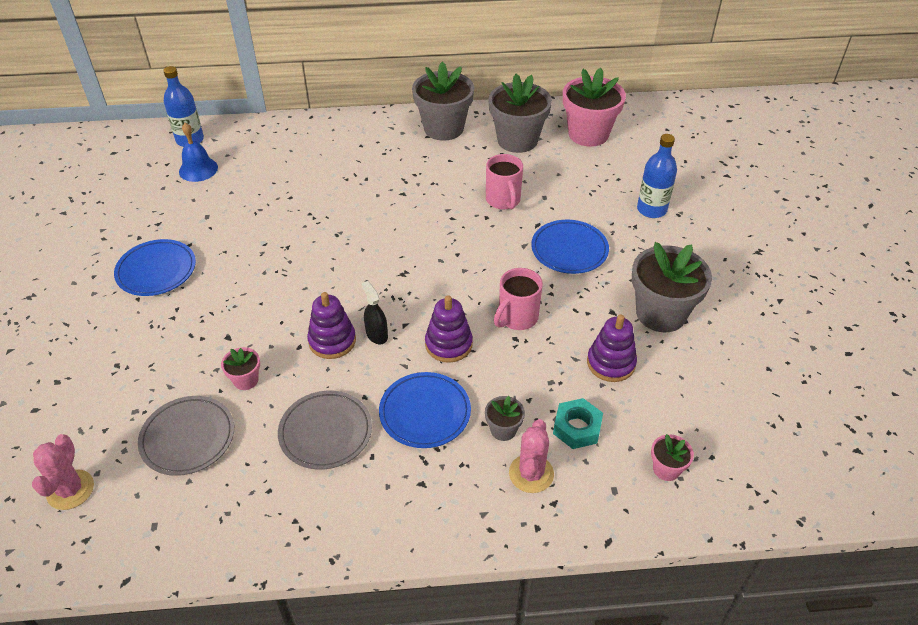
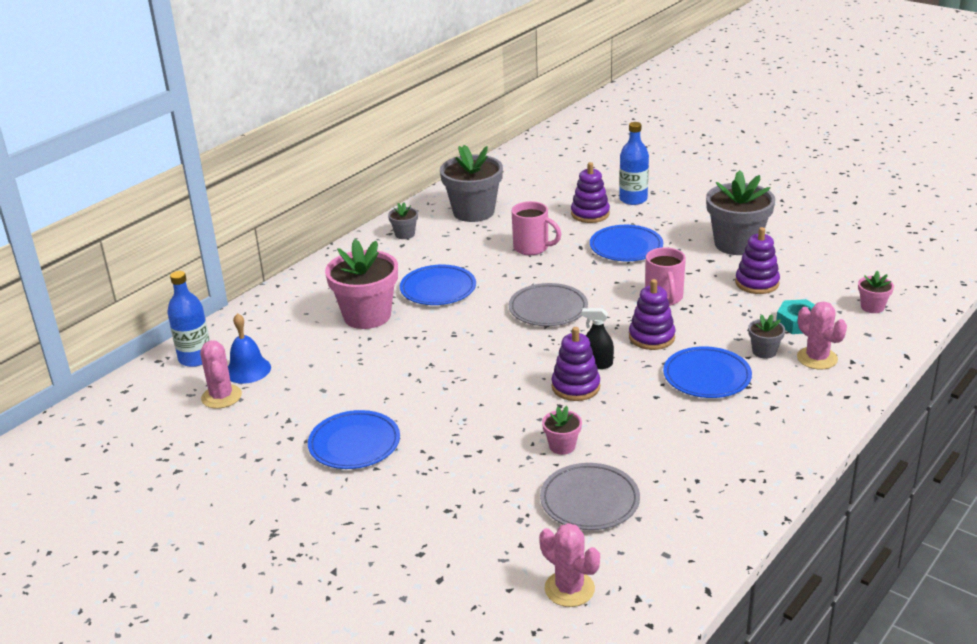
camera: 45 degrees left, 15 degrees down
(157, 178) = (221, 397): none -> pink cactus
(325, 432) = (670, 429): grey plate -> grey plate (548, 309)
(388, 189) = (438, 289): none -> blue plate
(443, 128) = (405, 234): grey flower pot -> grey flower pot, size x0.47
(588, 134) = (515, 183): pink flower pot -> pink flower pot (367, 316)
(595, 200) = (590, 214): none -> purple stacking toy

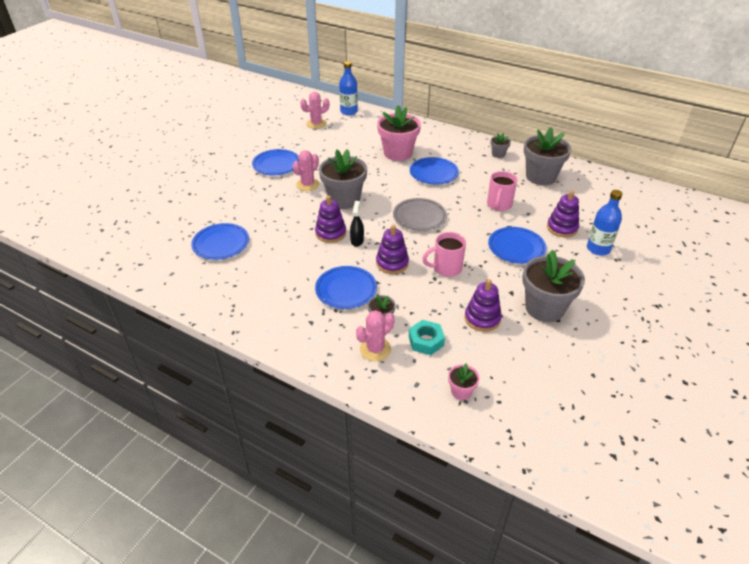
camera: 80 degrees right, 10 degrees up
(248, 370) = (340, 126): blue bell -> none
(488, 372) = (344, 199): none -> grey flower pot
(562, 446) = (271, 231): pink flower pot -> none
(569, 589) = (153, 240): pink cactus -> pink cactus (307, 185)
(589, 501) = (221, 244): grey plate -> blue plate

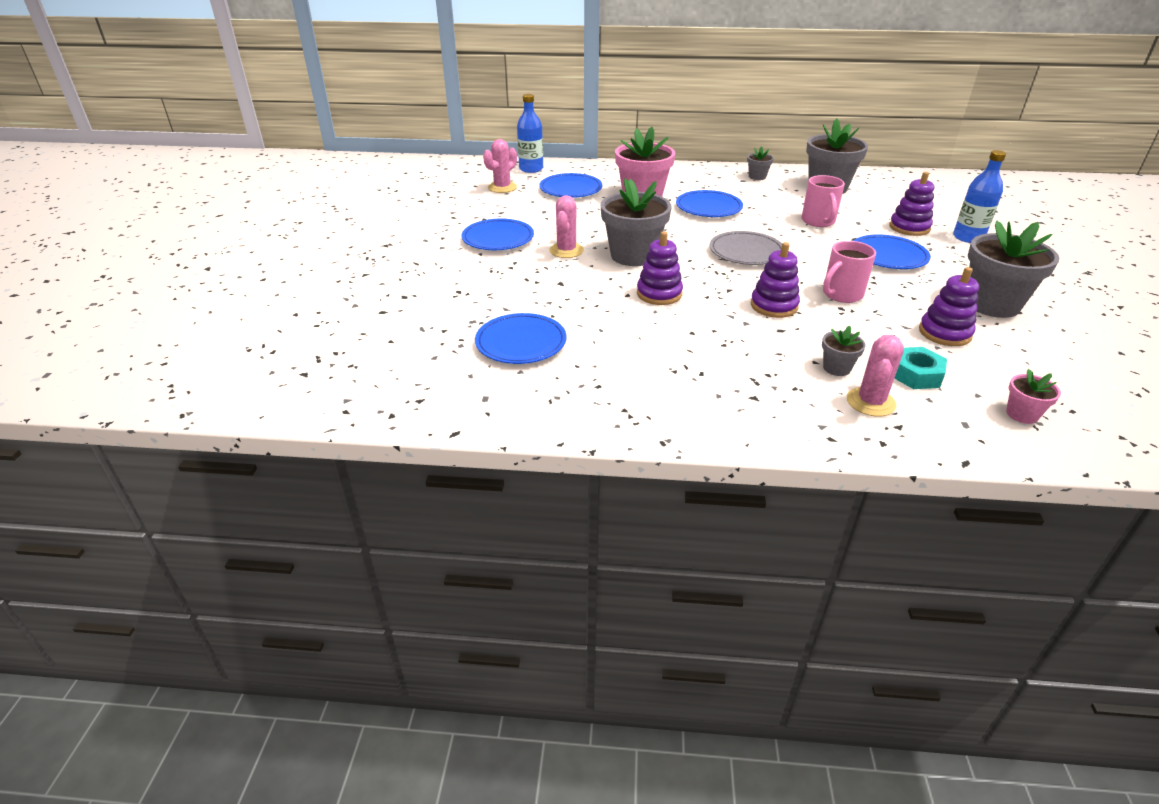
camera: 25 degrees left, 5 degrees down
(346, 290) = (753, 348): blue plate -> blue plate (571, 189)
(357, 241) = (702, 293): black spray bottle -> none

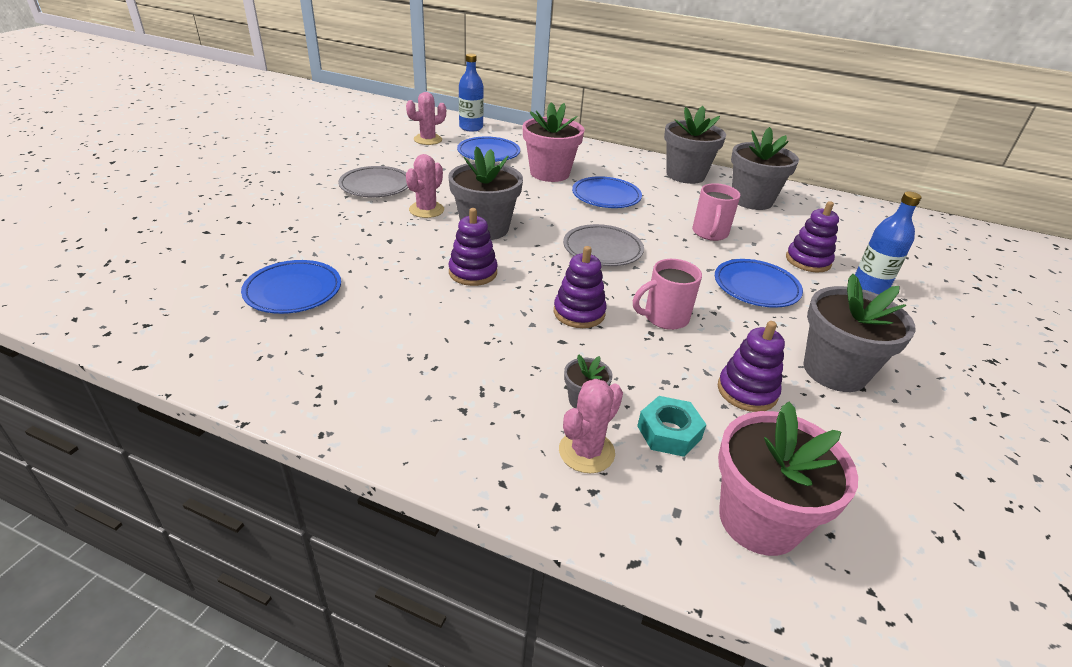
camera: 15 degrees right, 0 degrees up
(498, 239) = (376, 186): blue plate -> grey plate
(757, 177) = (685, 175): grey flower pot -> grey flower pot, size x2.15
(1022, 414) = (759, 520): pink flower pot -> pink flower pot, size x2.15

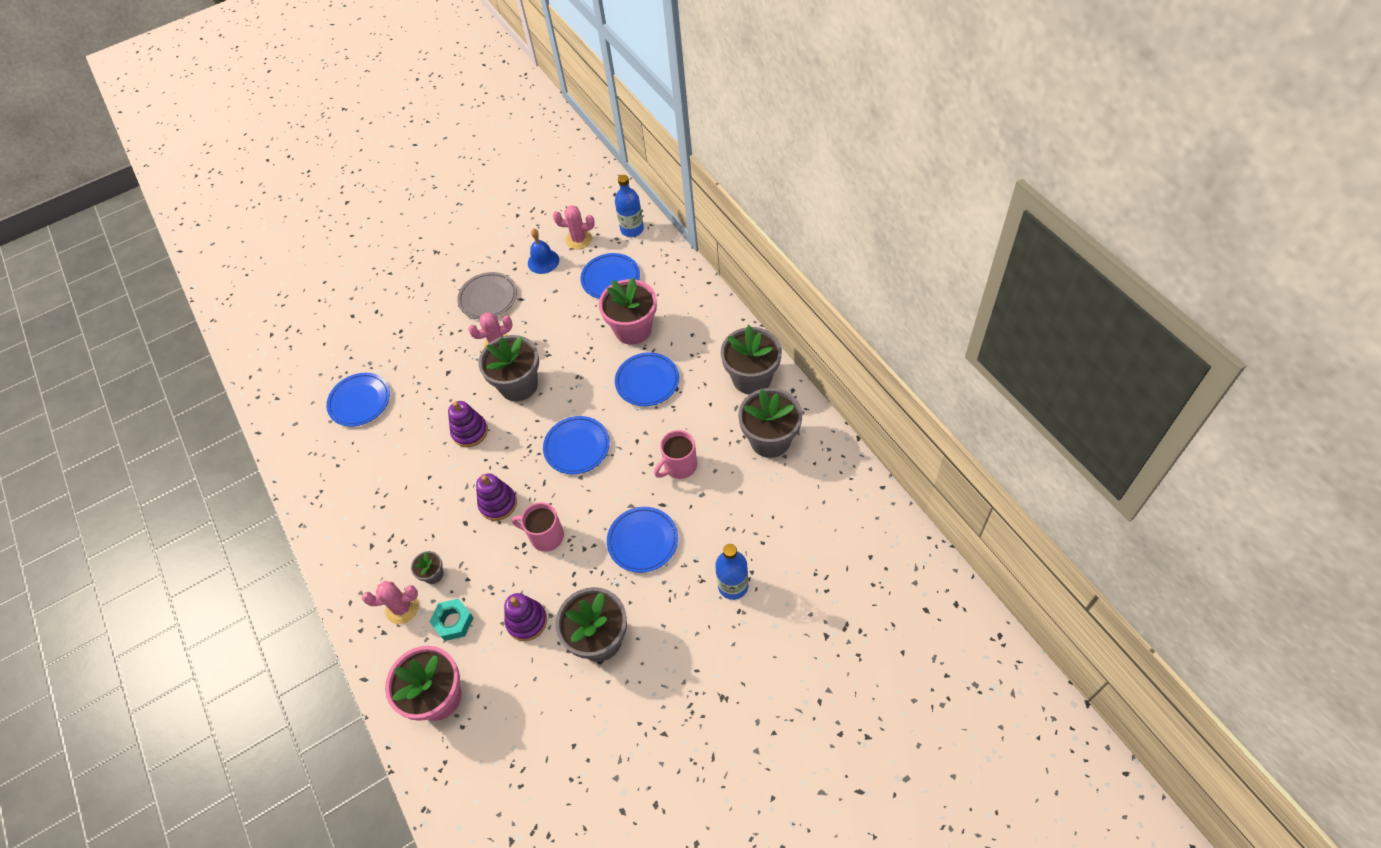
camera: 45 degrees right, 20 degrees up
(408, 156) = (543, 261): none -> blue bell
(602, 249) = (577, 447): grey plate -> blue plate
(808, 261) = (720, 535): purple stacking toy -> none

